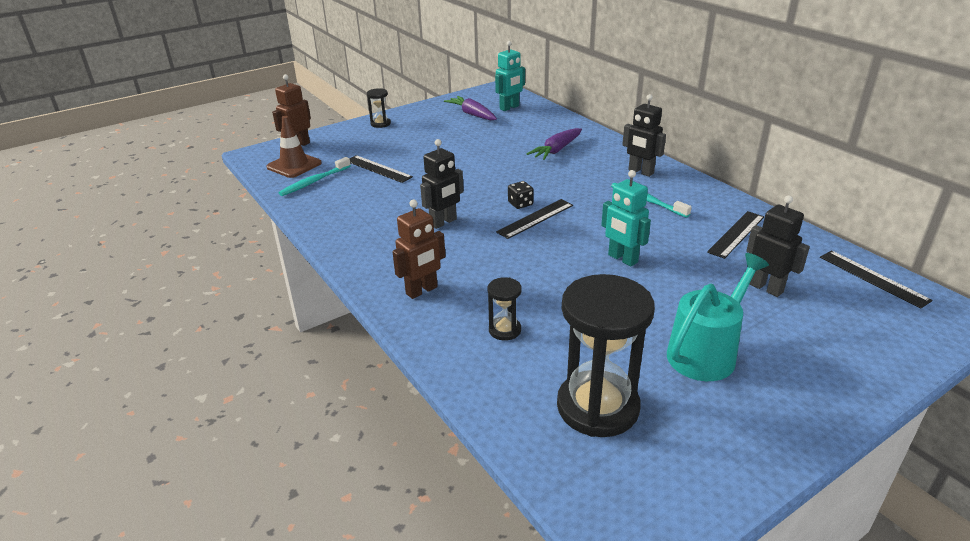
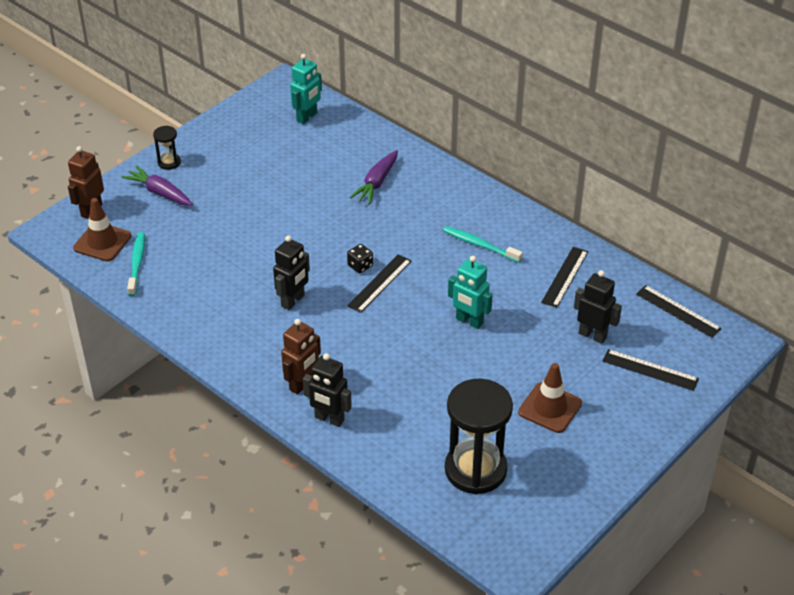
camera: 15 degrees left, 10 degrees up
(314, 182) = (137, 263): turquoise toothbrush -> turquoise toothbrush turned 150 degrees clockwise
(378, 169) = (197, 235): black ruler -> black ruler (650, 370)
(472, 114) = (268, 134): purple carrot -> purple carrot (160, 193)
(505, 330) = (386, 413): black hourglass -> none
(640, 172) = (468, 205): black robot -> black robot (329, 419)
(706, 352) = (550, 408): turquoise watering can -> brown traffic cone

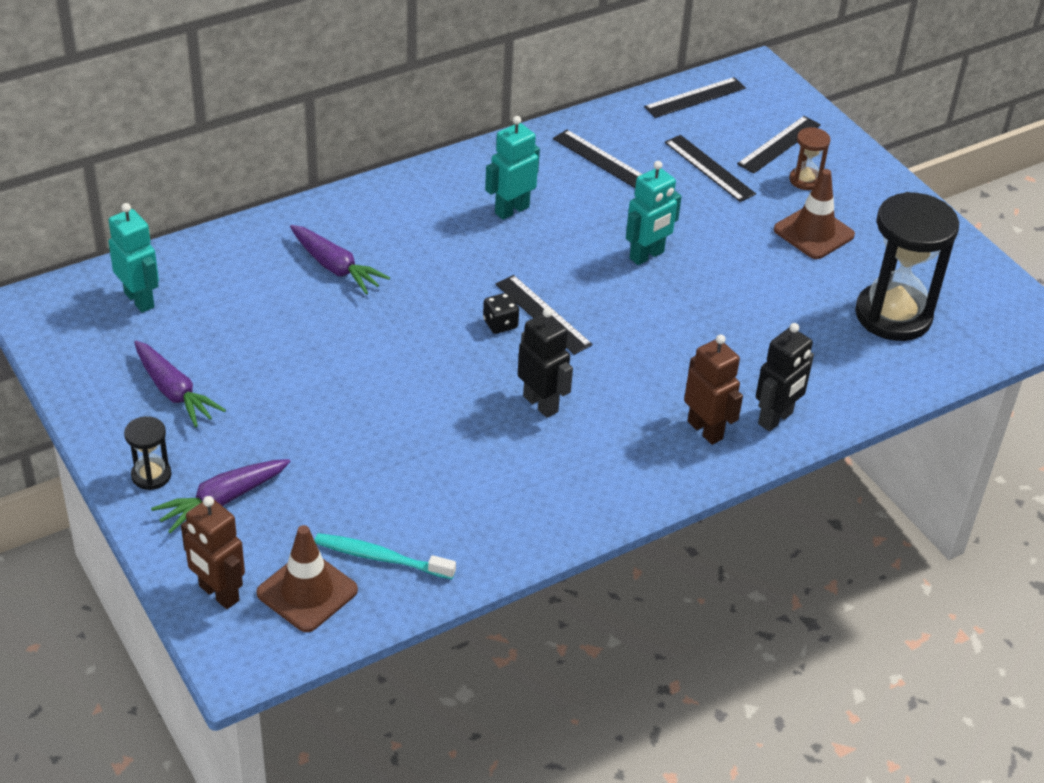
camera: 75 degrees left, 0 degrees up
(237, 151) = (174, 392): none -> purple carrot
(480, 245) = (511, 210): turquoise toothbrush -> turquoise robot
(592, 335) = (709, 168): black robot -> black ruler
(613, 393) = (805, 180): none -> brown hourglass

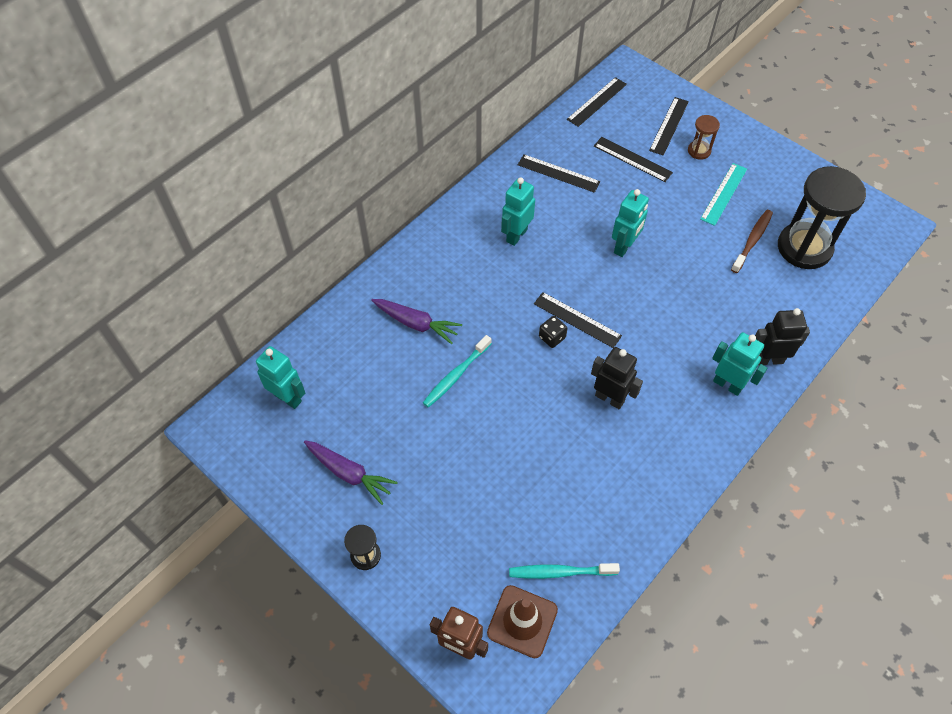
camera: 15 degrees left, 15 degrees up
(222, 500) = (427, 560): purple carrot -> none
(357, 331) = (456, 375): none -> turquoise toothbrush
(705, 430) = (727, 384): brown robot -> turquoise robot
(776, 419) = (768, 359): black robot -> black robot turned 120 degrees counterclockwise
(813, 232) = (723, 194): brown traffic cone -> turquoise ruler
(825, 291) = (752, 240): none -> brown toothbrush

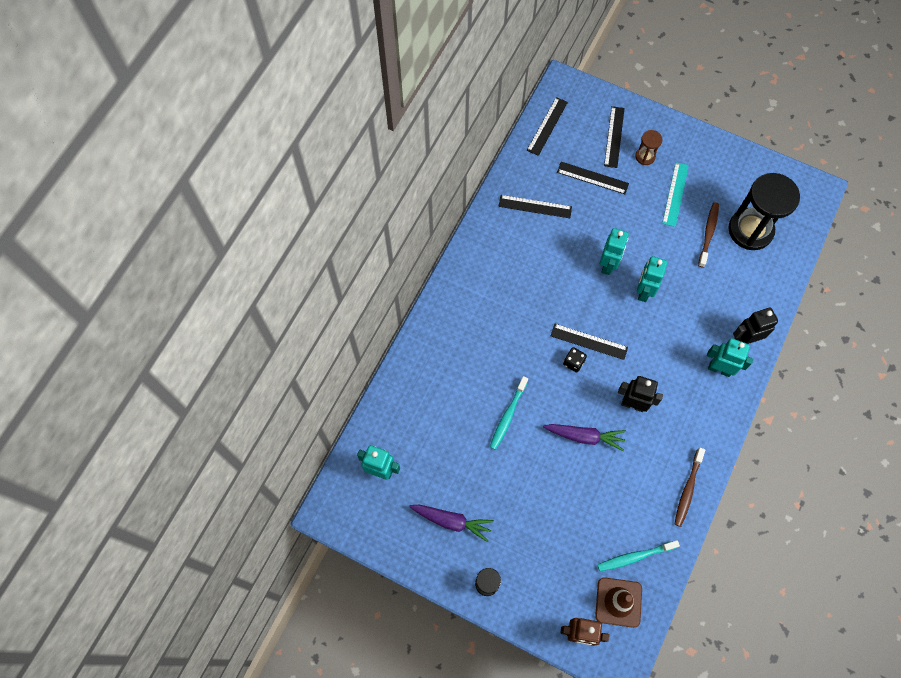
camera: 15 degrees left, 10 degrees up
(416, 323) = (461, 378): purple carrot -> purple carrot (584, 436)
(516, 235) = (517, 275): turquoise robot -> turquoise robot (643, 291)
(650, 510) = (688, 489): none -> brown toothbrush

